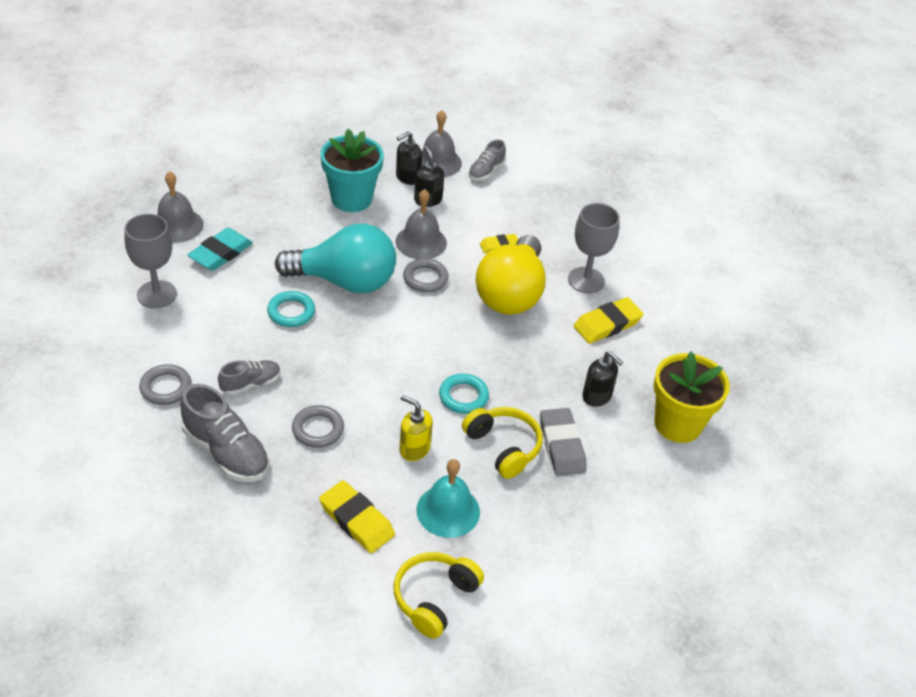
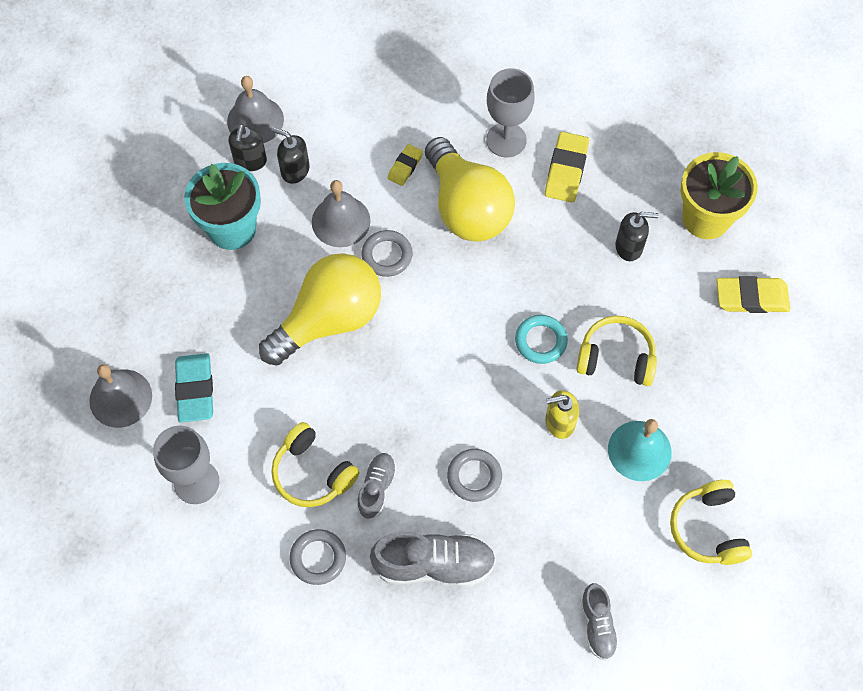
camera: 40 degrees left, 20 degrees up
(225, 344) = (312, 473): none -> yellow headphones
(291, 312) = (324, 391): turquoise ring -> none
(344, 281) = (329, 320): turquoise light bulb -> yellow light bulb
(357, 520) = (590, 523): yellow eraser -> yellow eraser (751, 297)
(486, 171) = (306, 94): grey shoe -> grey shoe (597, 625)
(562, 445) = (652, 316): grey eraser -> none

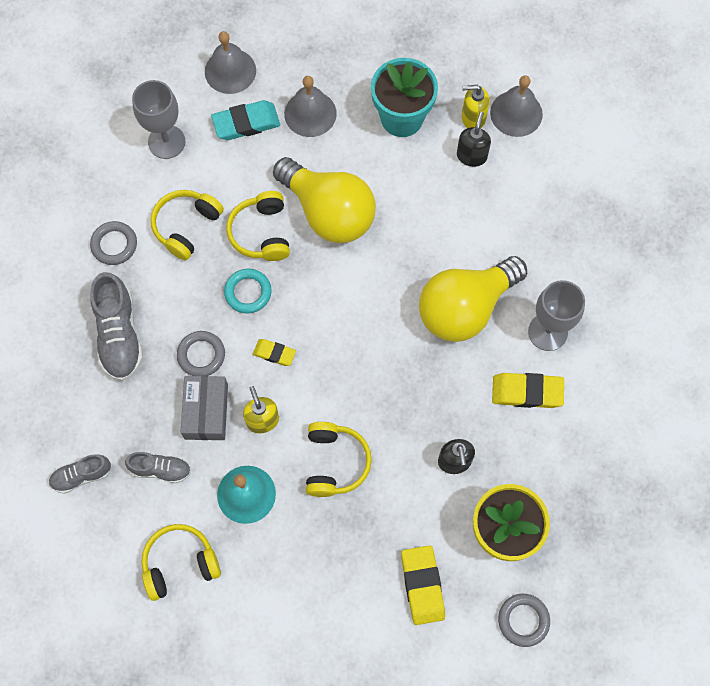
camera: 80 degrees right, 5 degrees up
(250, 161) = (473, 118): black soap dispenser -> yellow soap dispenser
(338, 393) = (261, 233): none -> yellow headphones
(341, 221) = (428, 203): grey bell -> grey bell (310, 113)
(377, 488) = (180, 278): grey shoe -> grey shoe (161, 469)
(387, 255) = (401, 248): grey ring -> grey ring (523, 620)
(405, 167) = (497, 247): yellow eraser -> yellow eraser (274, 353)
(540, 341) = (340, 393): turquoise ring -> turquoise ring (248, 292)
(541, 480) = (206, 411): none -> grey box

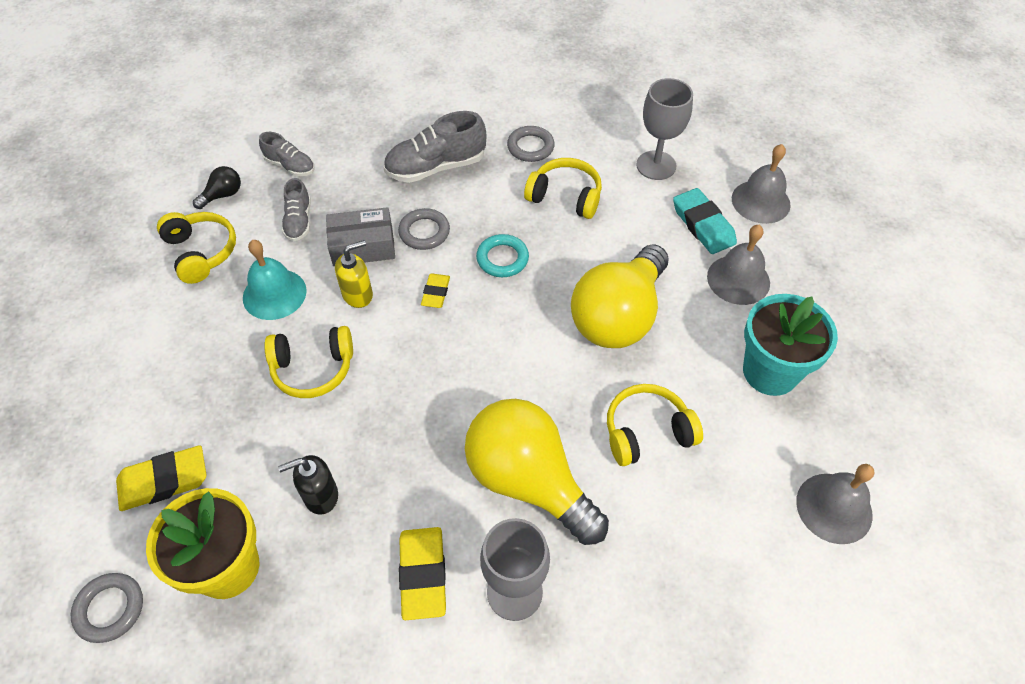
camera: 80 degrees right, 15 degrees down
(81, 476) = (290, 166): grey shoe -> grey shoe turned 150 degrees clockwise
(107, 544) = (223, 195): none -> black light bulb
(261, 233) = (575, 259): yellow headphones -> yellow headphones (647, 432)
(471, 156) = (747, 459): black soap dispenser -> none
(473, 118) = (804, 453): yellow soap dispenser -> none

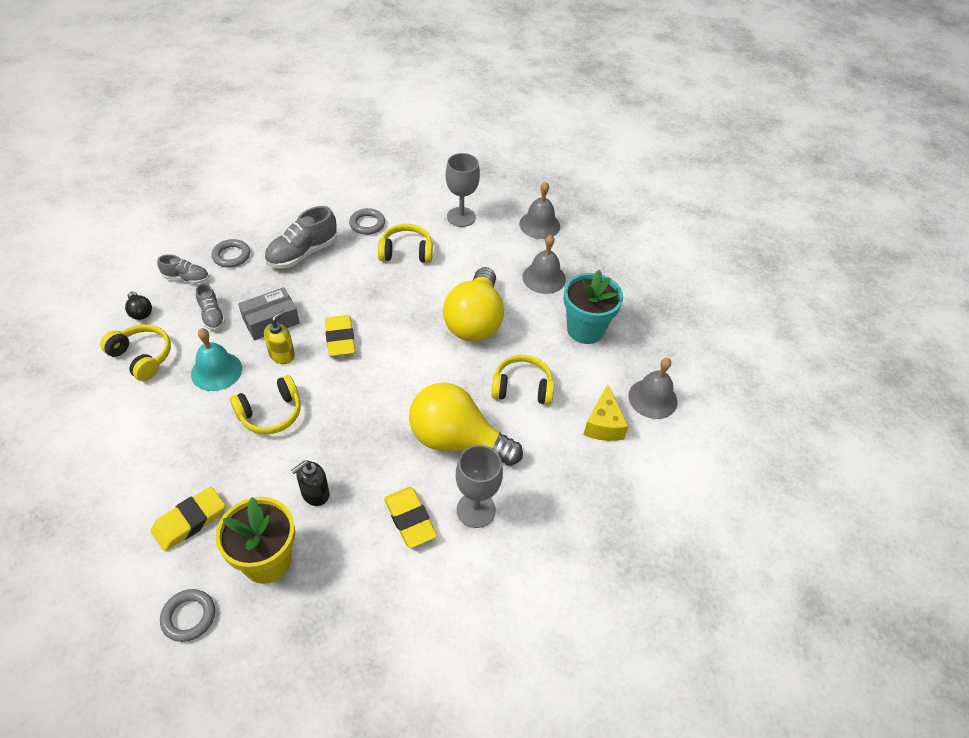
camera: 25 degrees left, 5 degrees down
(223, 195) = (140, 312): black light bulb -> black light bulb turned 120 degrees clockwise
(424, 232) = (313, 300): grey ring -> grey ring (231, 256)
(435, 293) = (340, 339): yellow eraser -> yellow eraser, size x1.68
(502, 259) = (379, 304): turquoise ring -> none
(647, 432) = (522, 387): yellow headphones -> yellow headphones turned 45 degrees clockwise
(703, 225) = (508, 248): turquoise eraser -> none
(744, 525) = (603, 424): none -> yellow cheese

